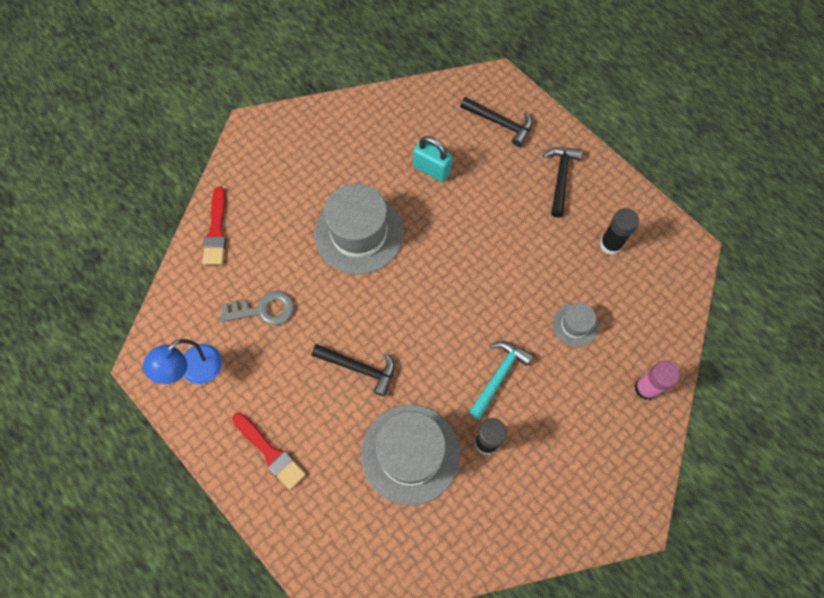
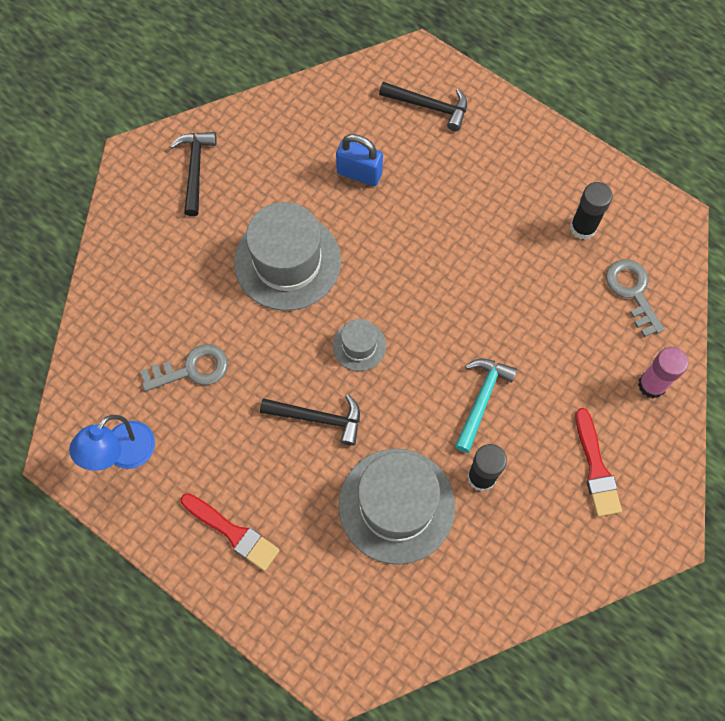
camera: 10 degrees left, 0 degrees up
(216, 230) = (116, 285): red brush -> red brush (595, 467)
(432, 169) = (359, 173): turquoise padlock -> blue padlock
(560, 178) = (511, 160): black hammer -> black hammer (195, 169)
(575, 325) = (558, 327): grey hat -> grey hat (359, 346)
(643, 305) = (632, 292): none -> grey key

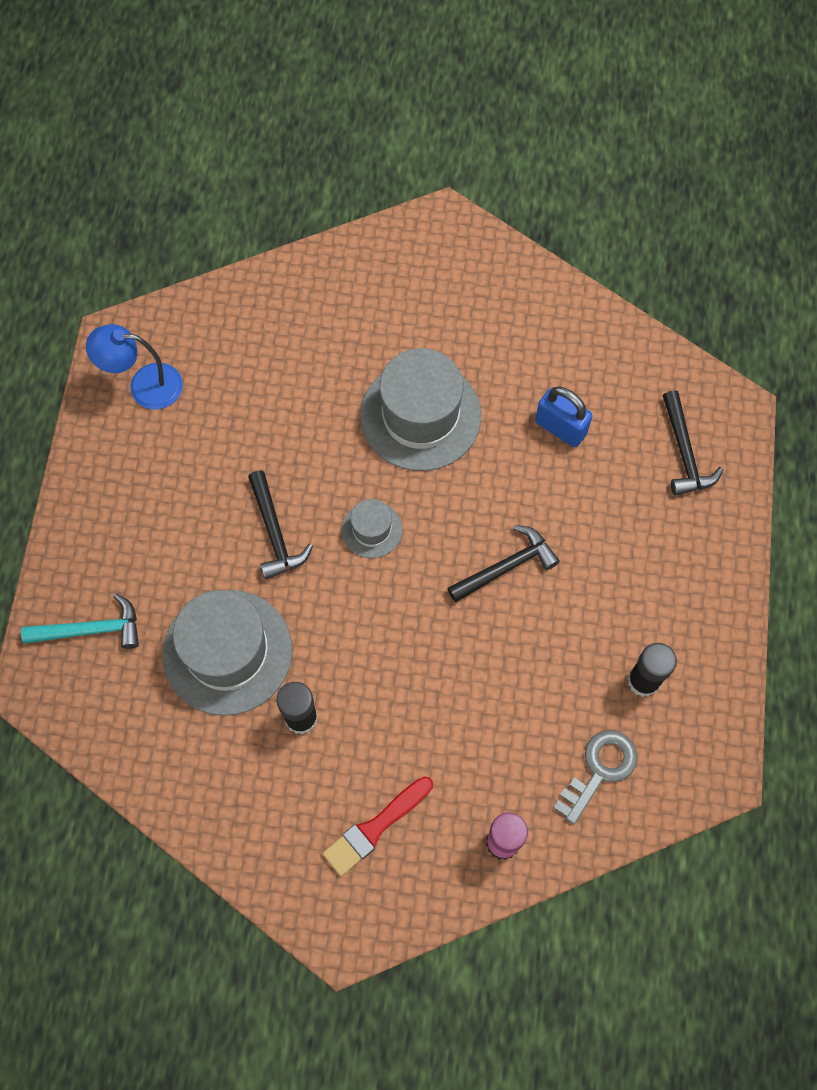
camera: 60 degrees right, 0 degrees up
(192, 369) = (259, 395): grey key -> none
(195, 169) = (466, 279): black hammer -> black hammer (506, 566)
(232, 532) = (122, 519): red brush -> none
(359, 173) = (560, 428): blue padlock -> blue padlock turned 45 degrees counterclockwise
(482, 399) = (384, 676): turquoise hammer -> turquoise hammer (91, 629)

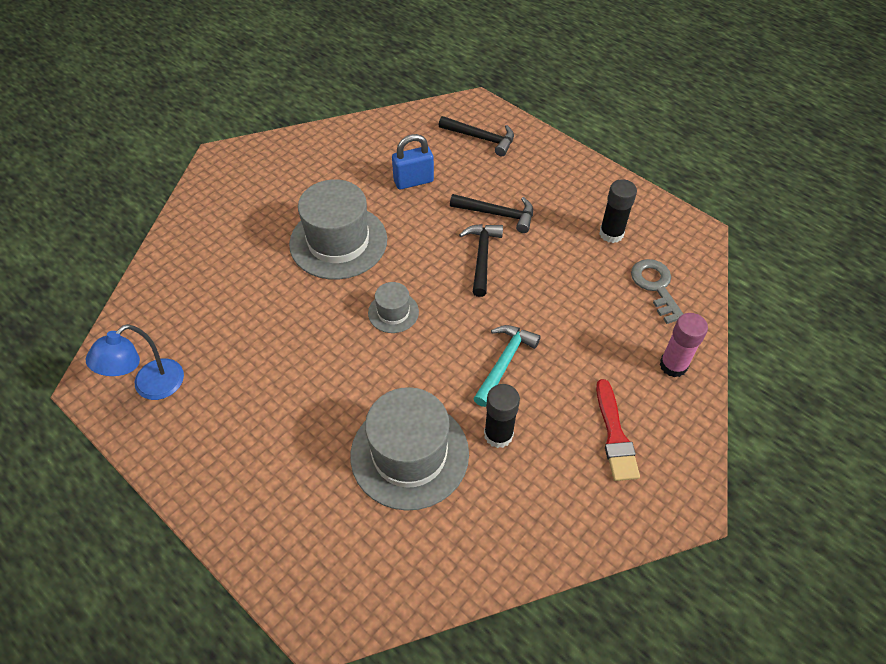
camera: 55 degrees left, 15 degrees down
(91, 629) = (310, 544): turquoise hammer -> turquoise hammer (504, 362)
(275, 533) = (344, 370): black hammer -> black hammer (497, 214)

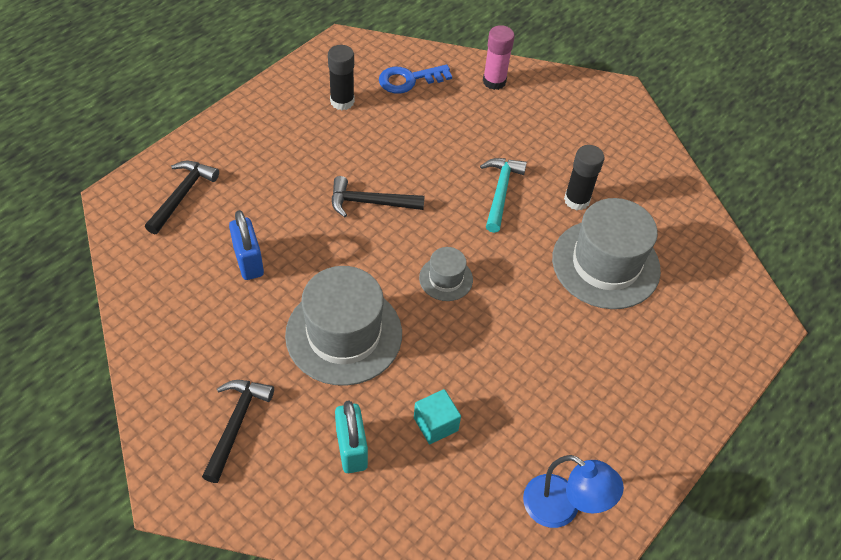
camera: 95 degrees left, 0 degrees up
(234, 249) = (351, 449): none -> turquoise padlock
(245, 301) = (435, 424): none -> turquoise cube
(497, 214) = (309, 186): black hammer -> black hammer (236, 424)
(504, 362) = (500, 192): turquoise hammer -> turquoise hammer turned 75 degrees clockwise
(614, 435) = (565, 125): red brush -> none
(655, 286) = (409, 80): grey key -> blue key

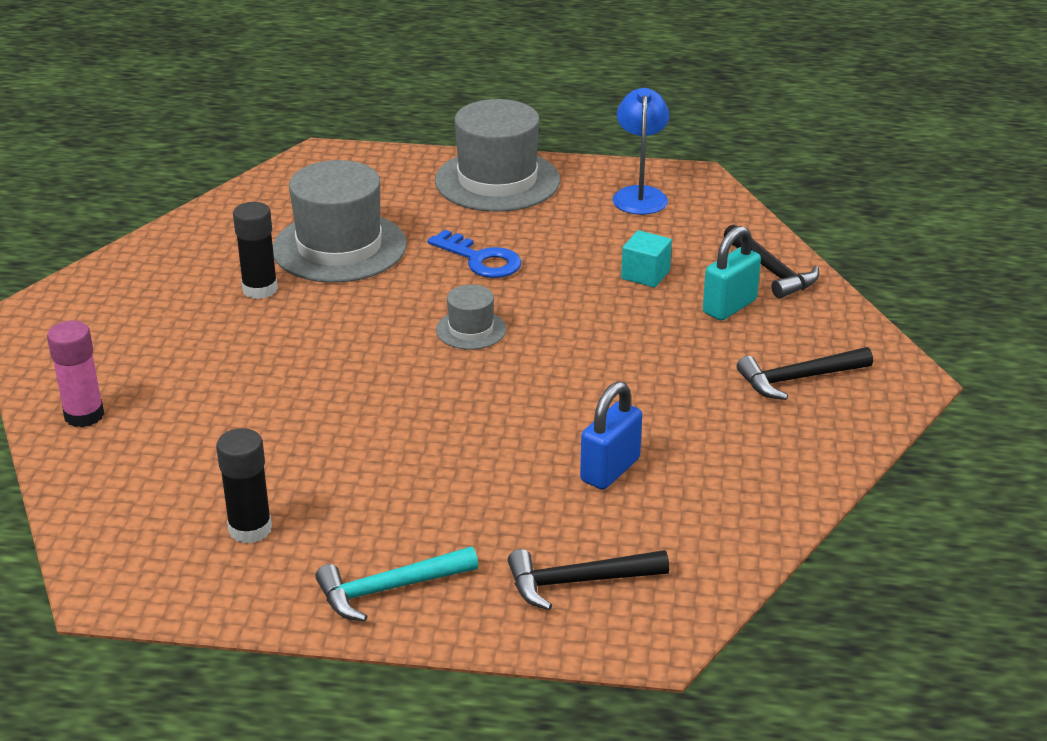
camera: 120 degrees left, 20 degrees down
(344, 334) = (619, 362): grey hat -> grey hat (497, 181)
(370, 202) = (417, 423): black hammer -> black hammer (771, 271)
(409, 80) = (145, 489): blue key -> blue key (481, 260)
(500, 192) = (299, 340): turquoise hammer -> turquoise hammer (388, 589)

